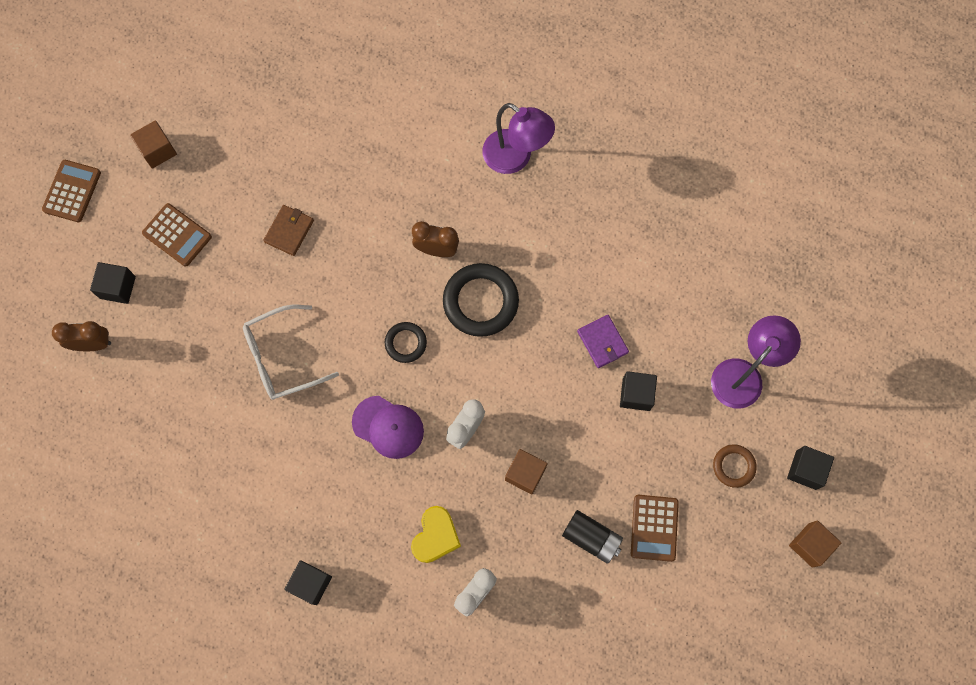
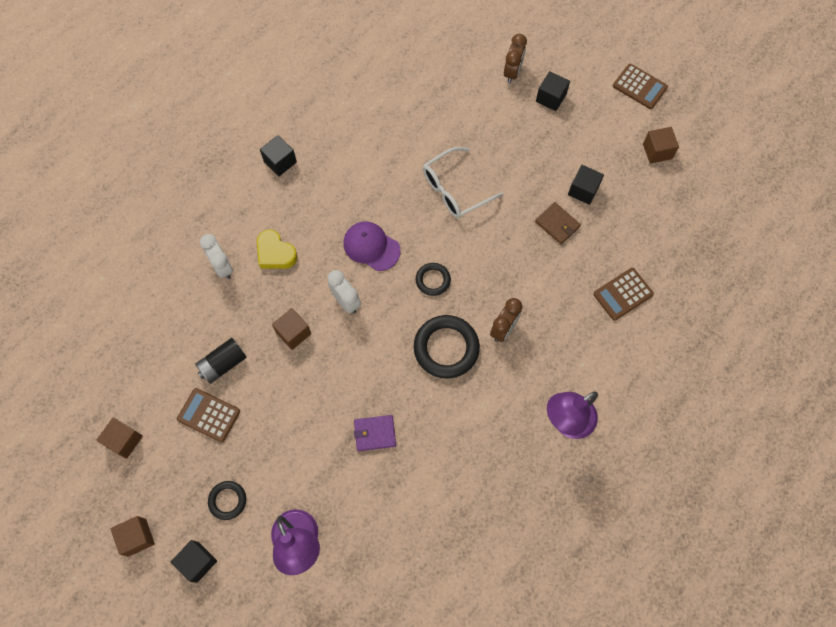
camera: 110 degrees right, 5 degrees down
(177, 235) = (580, 146): brown calculator -> brown calculator (623, 294)
(281, 358) = (454, 190): white glasses -> white glasses turned 120 degrees counterclockwise
(388, 427) = (371, 247): purple cap -> purple cap turned 75 degrees clockwise
(636, 394) = (320, 444): black cube -> black cube (583, 190)
(719, 610) = (124, 440): none -> brown cube
(733, 466) = (227, 500): brown ring -> black ring

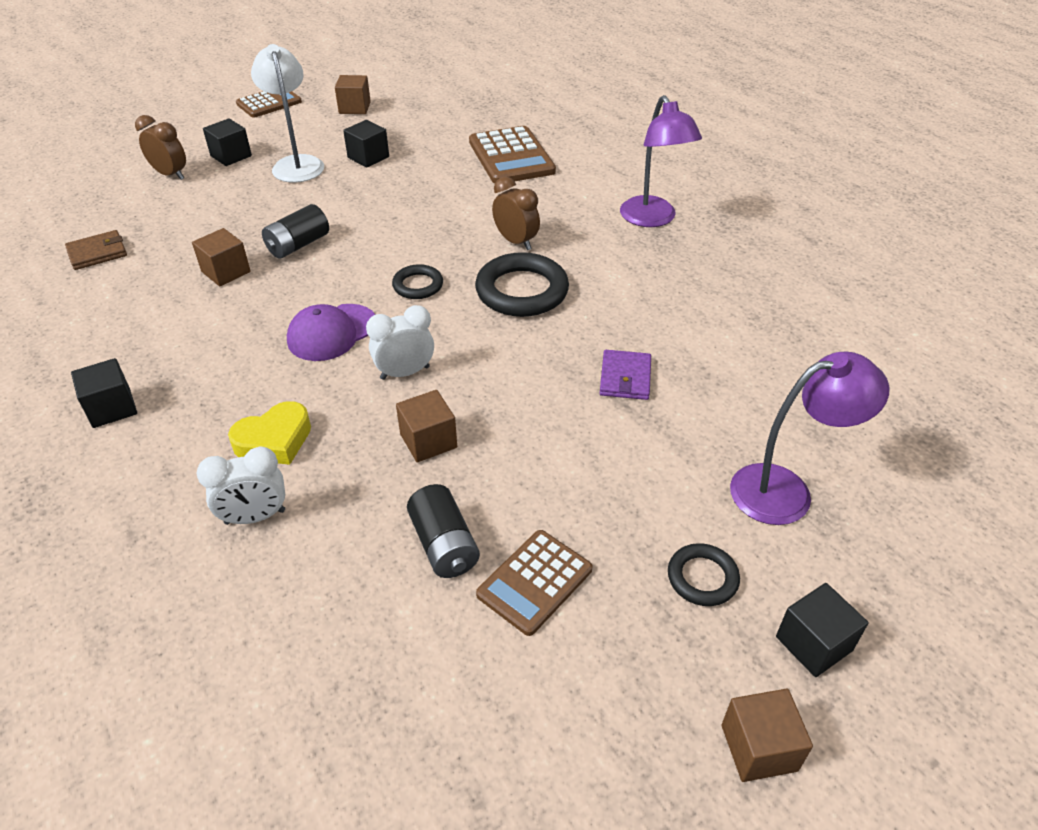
camera: 75 degrees left, 25 degrees down
(124, 440) = (545, 744): brown cube -> brown cube (226, 272)
(454, 190) = (298, 245): white glasses -> black battery
(556, 145) = (296, 164): none -> white lamp
(557, 224) = (399, 181): brown wallet -> brown wallet (97, 253)
(623, 294) = (511, 157): brown calculator -> brown calculator, size x1.52

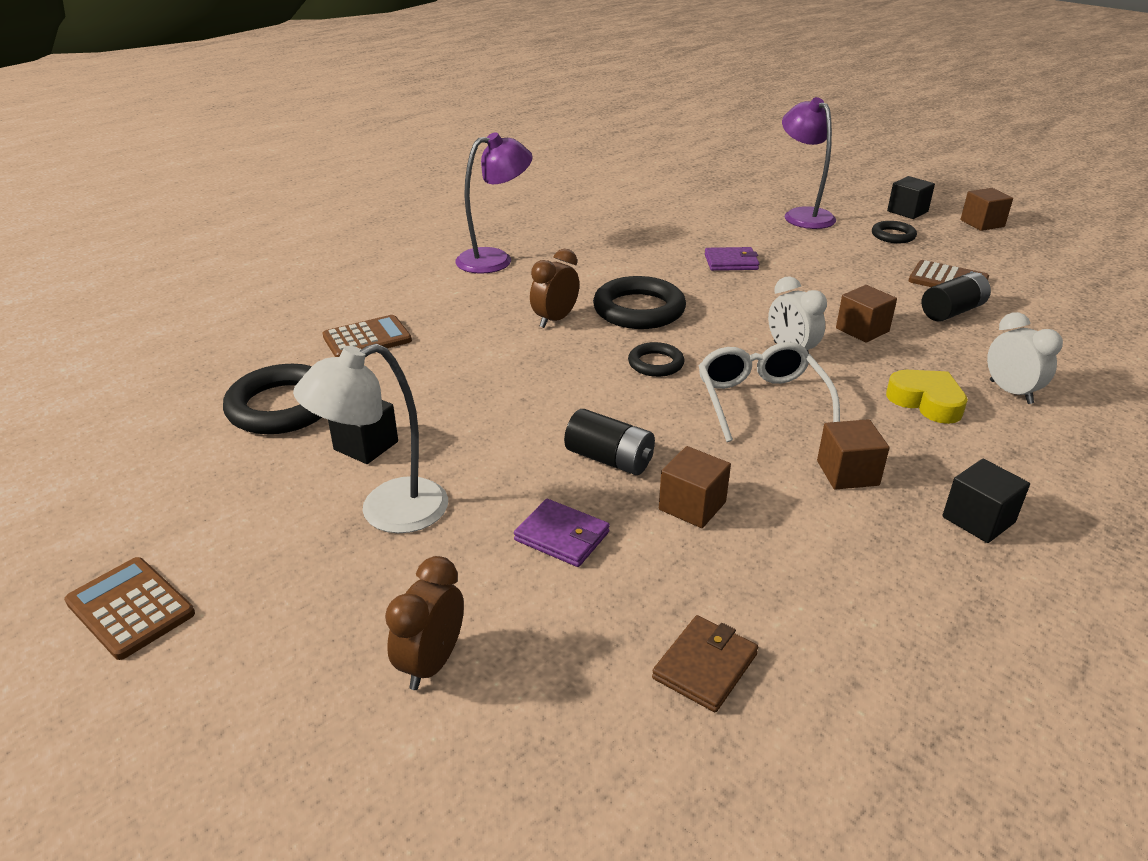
camera: 100 degrees left, 10 degrees down
(97, 253) = (705, 666): brown wallet -> brown wallet turned 75 degrees clockwise
(231, 156) = (357, 599): black cube -> none
(233, 219) = (562, 536): none -> purple wallet
(332, 332) = (761, 400): purple cap -> white glasses
(354, 108) = (185, 491): brown cube -> brown cube (847, 473)
(429, 130) = (282, 406): none -> black ring
(511, 157) = (367, 339): brown calculator -> brown calculator, size x0.66

